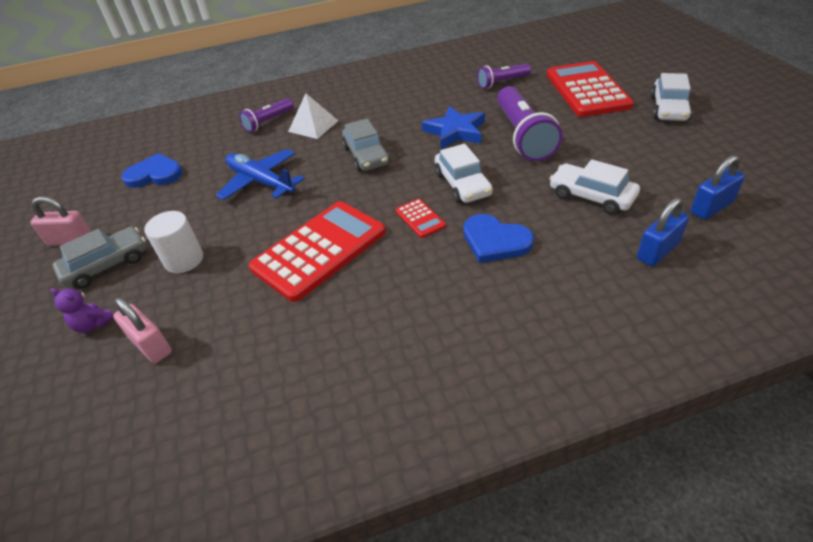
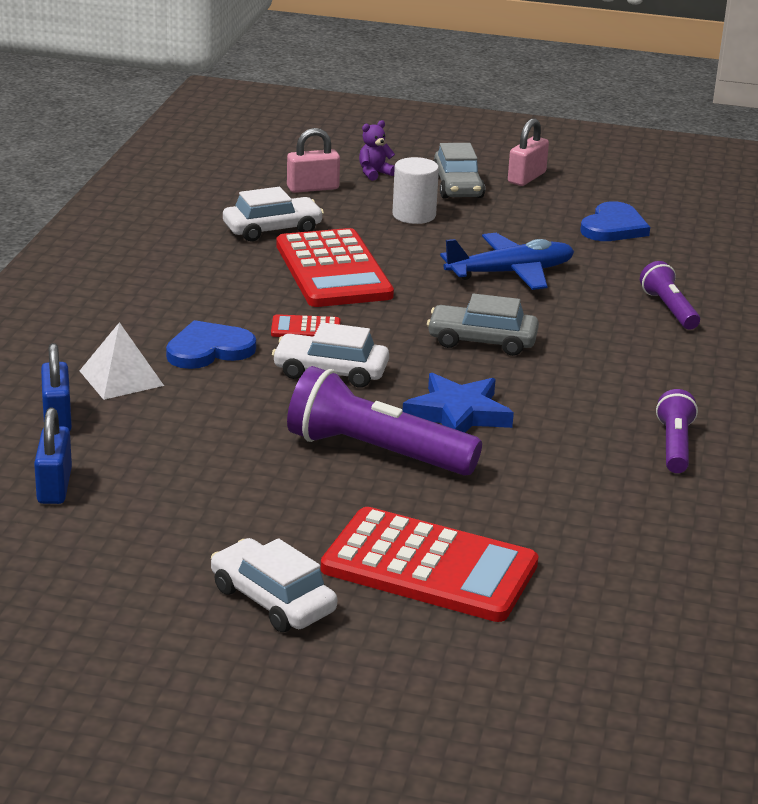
camera: 115 degrees right, 15 degrees down
(313, 126) = (614, 332): white pyramid -> white pyramid (121, 378)
(502, 82) = (560, 510): purple flashlight -> purple flashlight (674, 446)
(591, 196) = (188, 431): white car -> white car (272, 229)

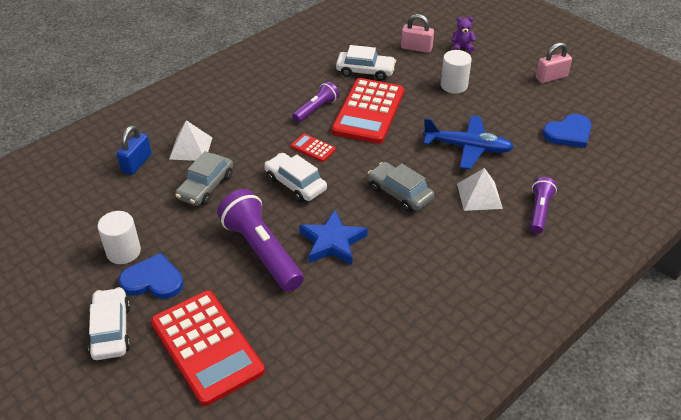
camera: 35 degrees right, 15 degrees up
(54, 486) = (92, 207): blue padlock -> none
(175, 517) = (123, 252): none -> white cylinder
(209, 349) = (250, 145): blue heart -> blue heart (153, 280)
(457, 186) = (501, 71): grey car -> grey car (206, 186)
(582, 315) = (479, 196): none -> white pyramid
(674, 446) = (433, 321): purple flashlight -> purple flashlight (316, 109)

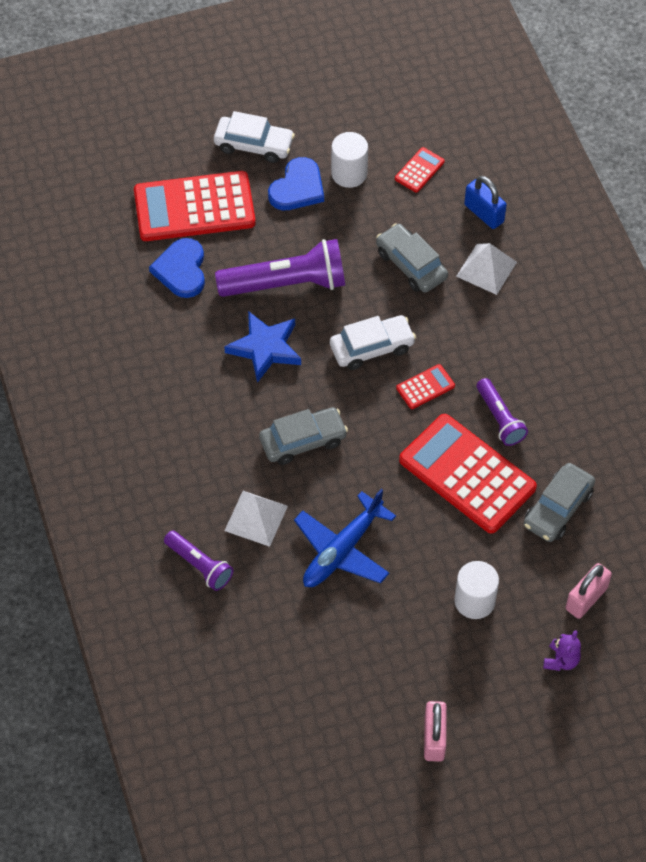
camera: 115 degrees right, 15 degrees up
(104, 210) = (419, 170): none -> red calculator
(365, 71) = (558, 508): white car -> grey car
(568, 133) = (309, 683): blue heart -> blue heart (181, 270)

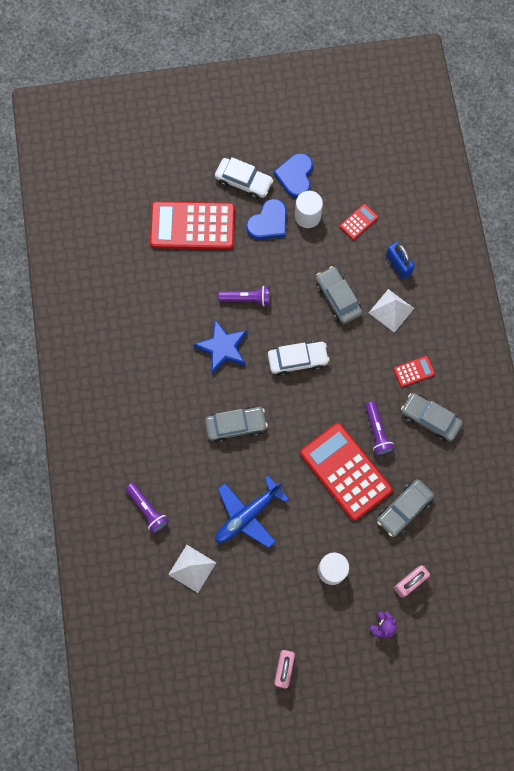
camera: 10 degrees right, 15 degrees up
(181, 270) = (174, 275): blue heart -> blue heart (295, 176)
(256, 518) = (192, 480): white pyramid -> white pyramid (192, 568)
(286, 284) = (246, 299): purple flashlight -> purple flashlight, size x0.56
(425, 387) = (329, 398): red calculator -> red calculator (414, 371)
(568, 392) = (430, 419): none -> grey car

